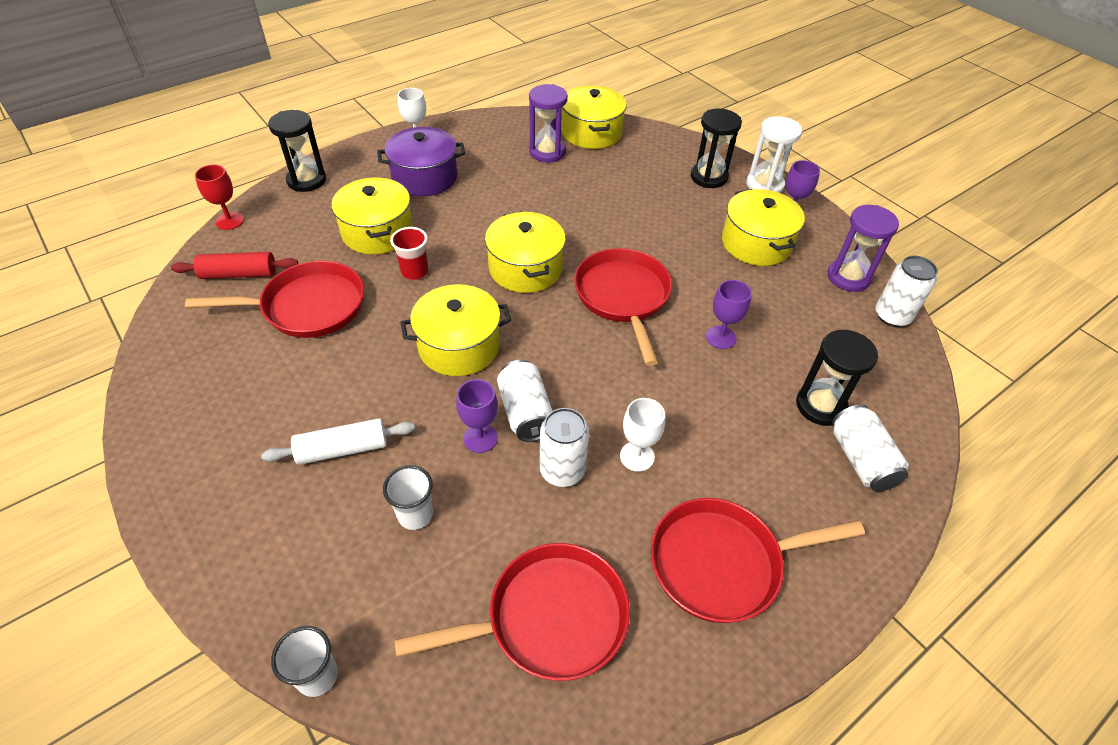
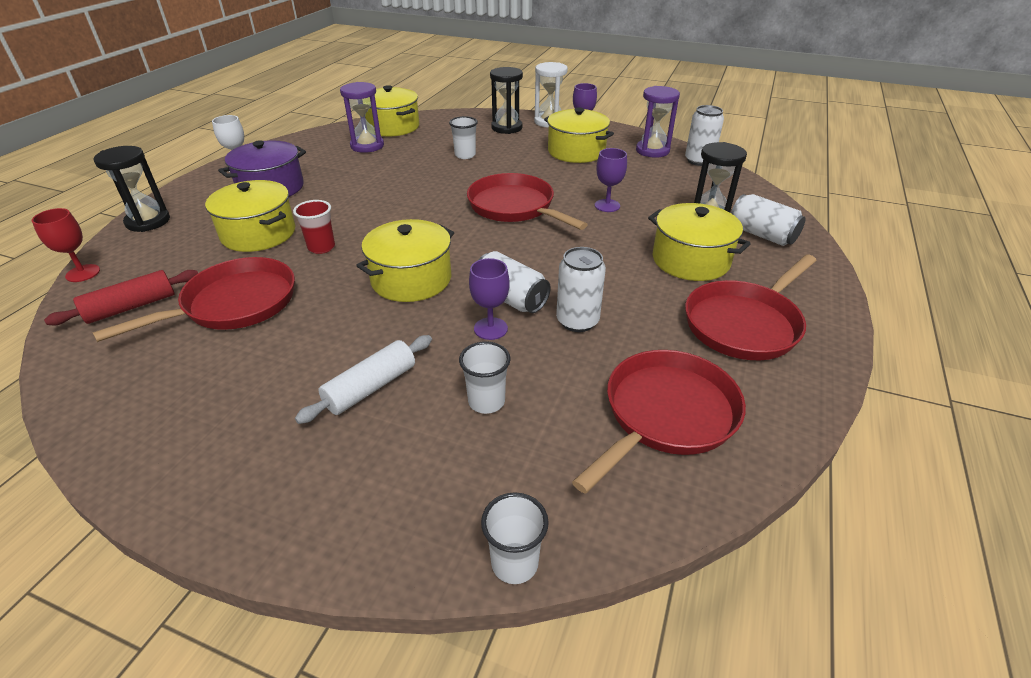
camera: 30 degrees left, 10 degrees down
(525, 268) = (419, 215): yellow pot -> yellow pot (690, 260)
(632, 202) = (465, 155): none -> white cup
(637, 456) = (622, 290): white goblet -> none

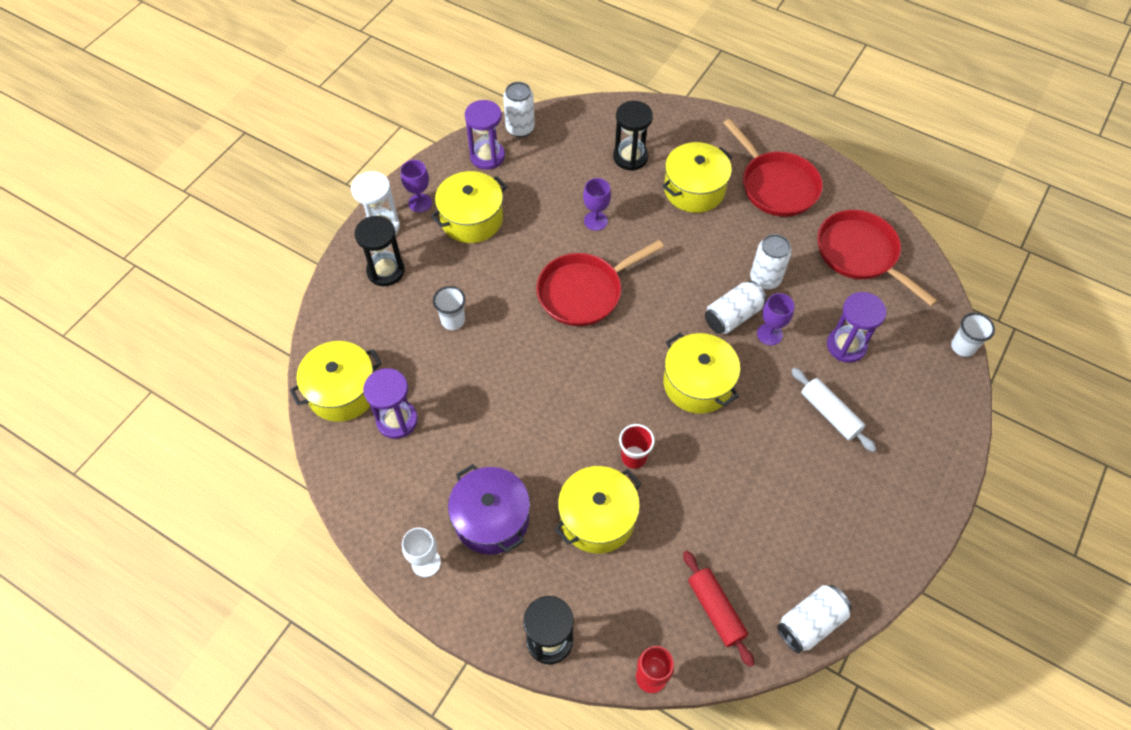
camera: 80 degrees left, 20 degrees up
(234, 304) = (720, 521): red pan -> none
(486, 402) = (846, 346): white cup -> purple hourglass
(762, 235) = (663, 133): white can -> white can (810, 623)

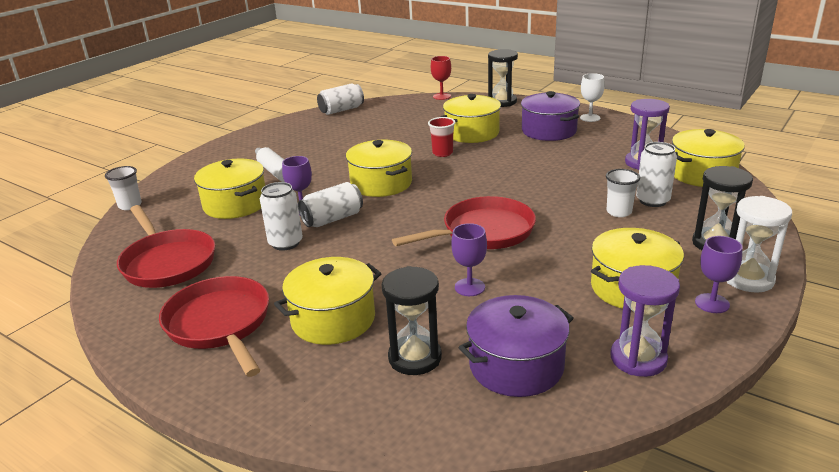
camera: 175 degrees left, 30 degrees down
(520, 128) = (597, 400): white can -> white can (652, 200)
(565, 151) = (516, 366): none -> purple pot
(715, 610) = (398, 111): red rolling pin -> none
(846, 346) = (235, 204): purple hourglass -> yellow pot

